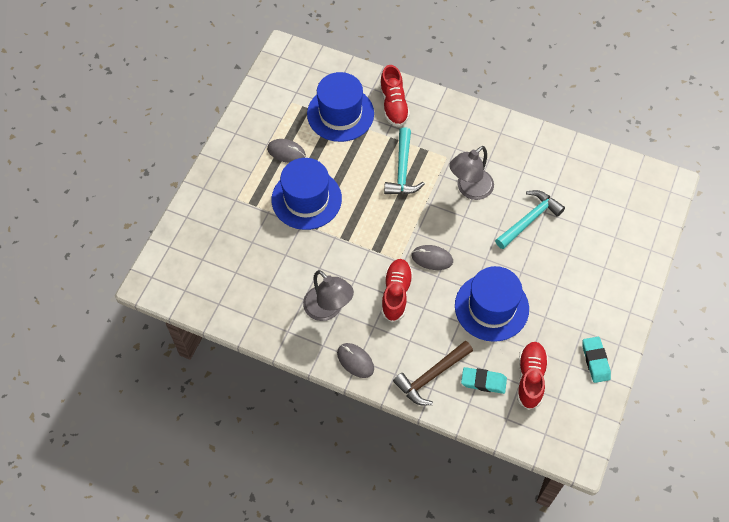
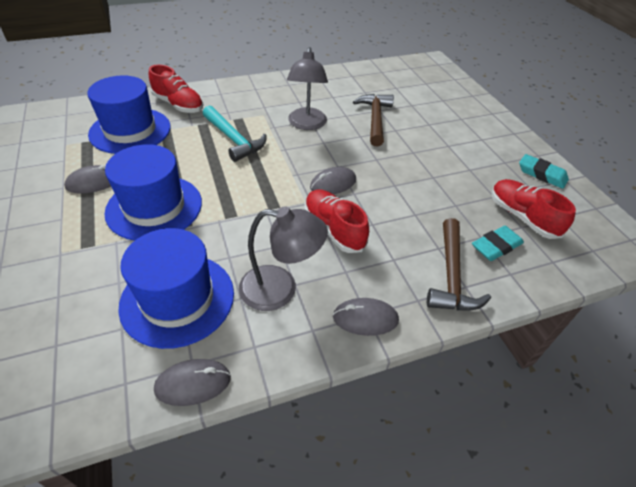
camera: 45 degrees left, 15 degrees down
(246, 327) = (193, 383): none -> grey mouse
(491, 307) = (425, 187): blue hat -> blue hat (177, 299)
(529, 219) = (375, 119): turquoise hammer -> brown hammer

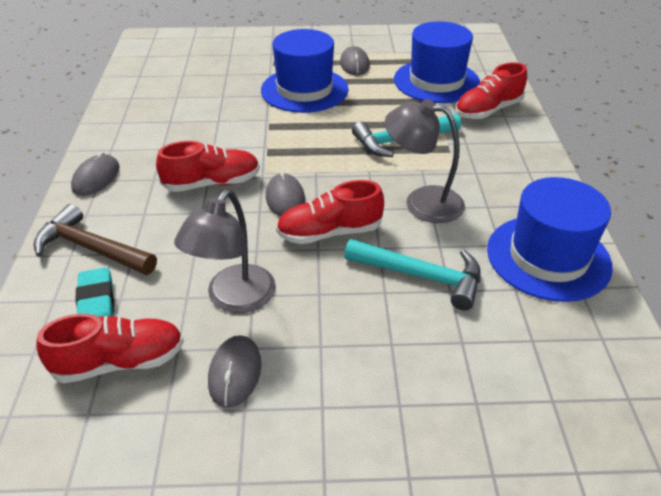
camera: 110 degrees right, 5 degrees down
(177, 299) = (191, 95): blue hat -> blue hat (548, 257)
(193, 383) = (116, 97): grey mouse -> grey mouse (235, 373)
(280, 289) = (163, 140): grey lamp -> grey lamp (234, 299)
(358, 157) = (329, 232): none -> red shoe
(375, 119) = (422, 276): brown hammer -> turquoise hammer
(541, 174) = (187, 451): turquoise eraser -> none

